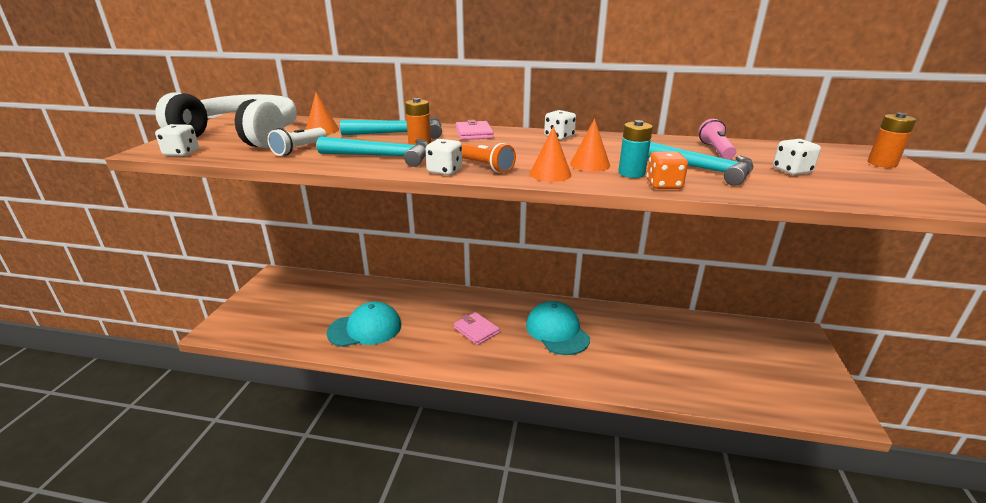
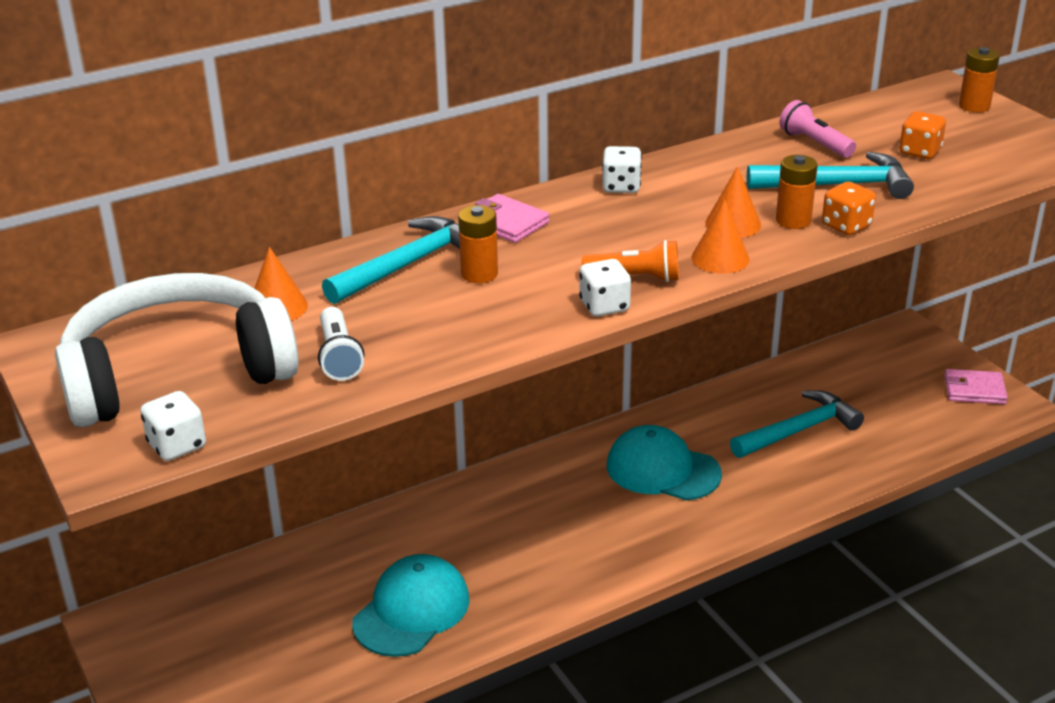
camera: 40 degrees left, 5 degrees up
(382, 156) = (481, 317): turquoise hammer -> turquoise hammer (798, 430)
(476, 330) = (564, 525): pink wallet -> pink wallet (974, 390)
(631, 173) = (793, 220): turquoise battery -> orange battery
(791, 171) = (919, 152): white dice -> orange dice

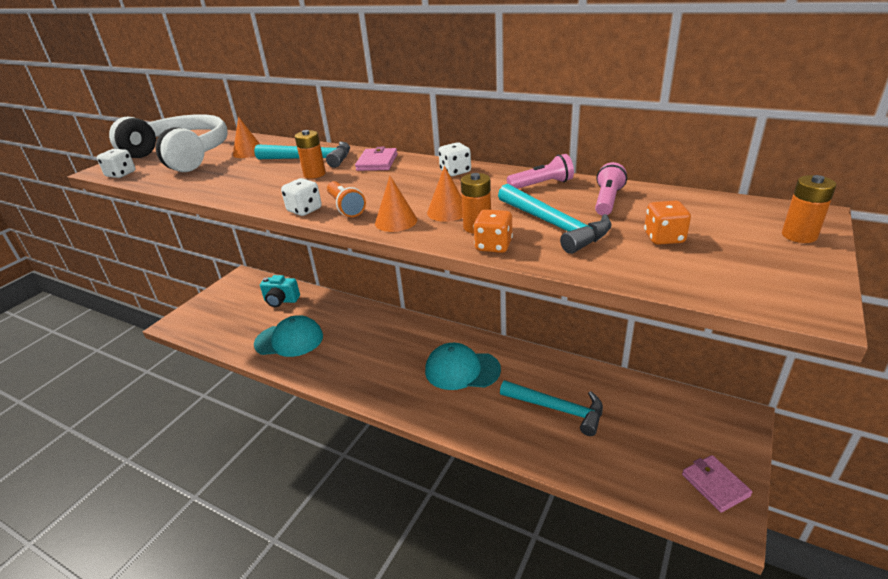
camera: 60 degrees right, 0 degrees up
(276, 591) = (281, 301): none -> turquoise camera
(339, 357) = (210, 175): white flashlight -> none
(663, 470) = (462, 370): turquoise cap -> turquoise cap turned 75 degrees counterclockwise
(731, 157) = (542, 184): none -> pink flashlight

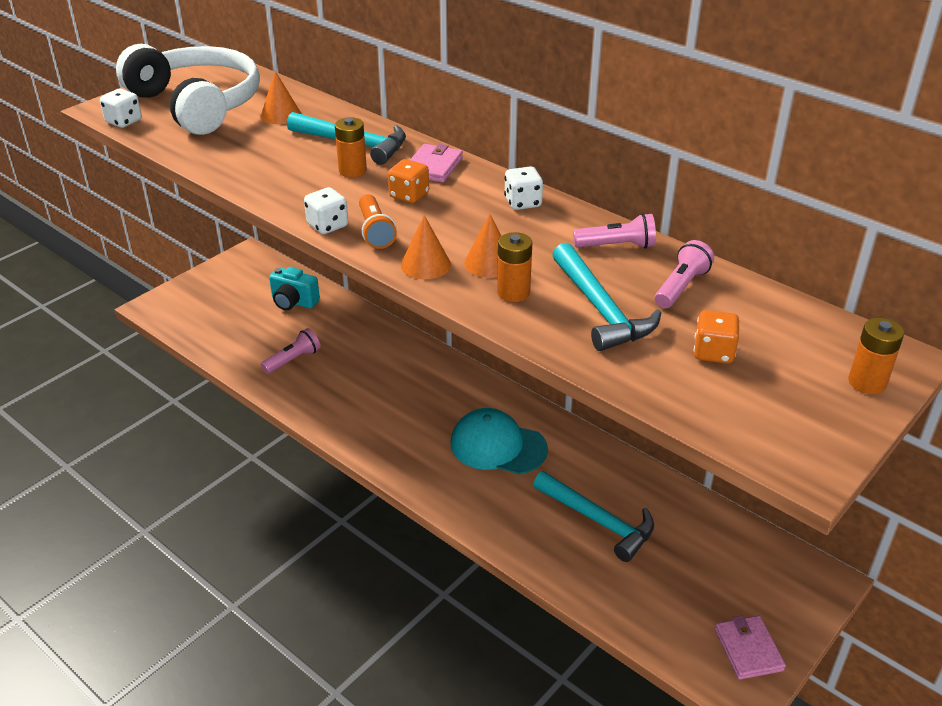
camera: 10 degrees right, 5 degrees up
(289, 340) = (293, 360): turquoise cap -> pink flashlight
(493, 246) = (520, 322): orange dice -> orange dice (409, 195)

